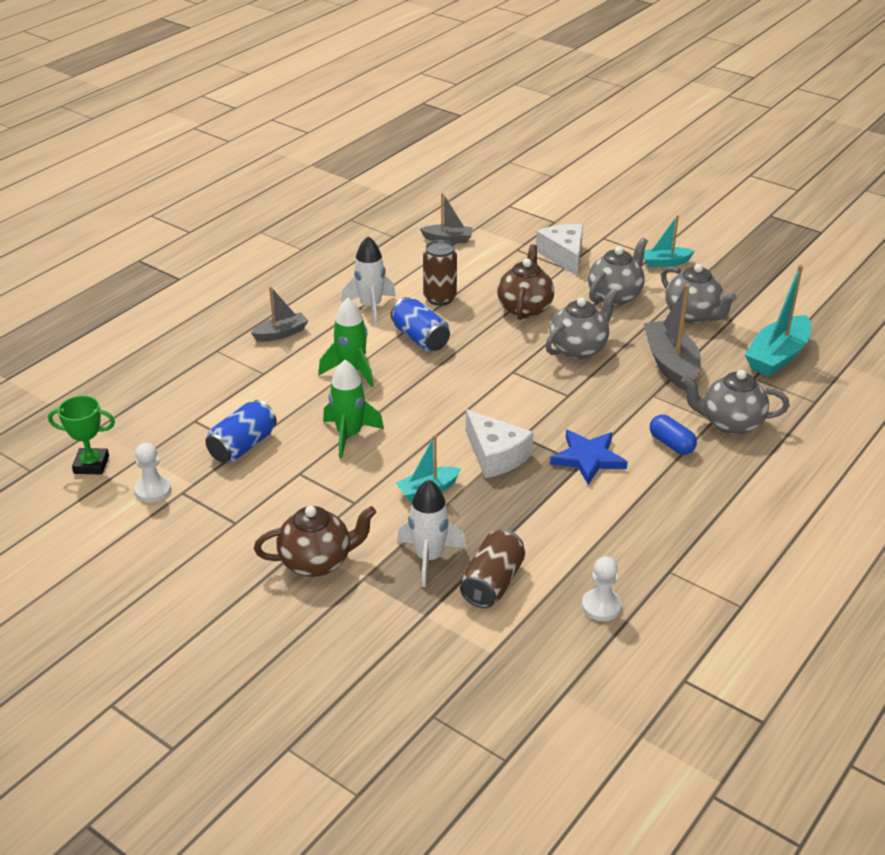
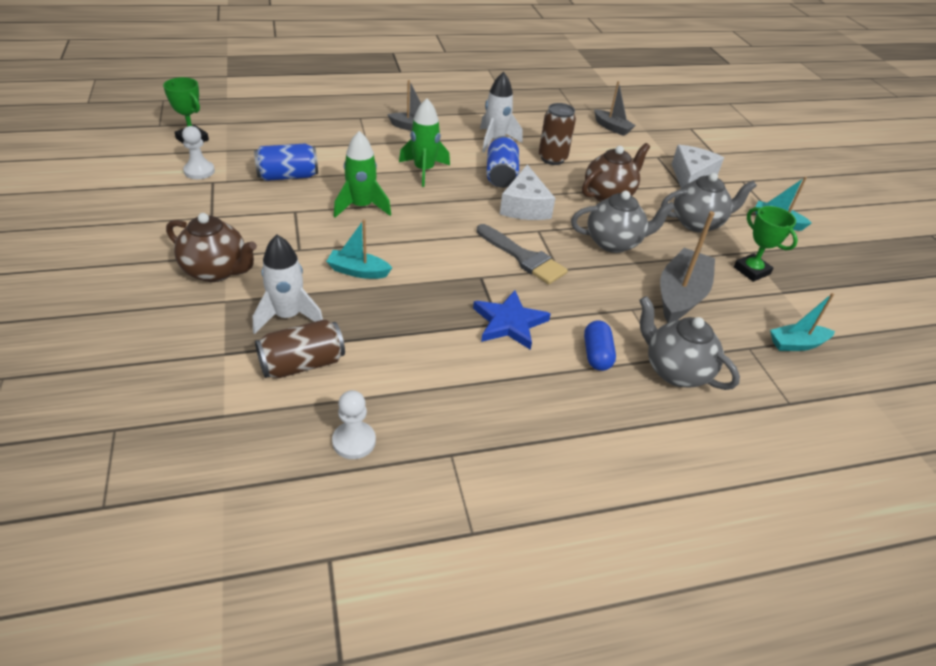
camera: 35 degrees right, 5 degrees up
(495, 455) = (441, 277): white cheese -> white cheese (525, 206)
(532, 401) = (523, 257): none -> grey brush
(693, 315) = (751, 271): grey teapot -> green trophy
(777, 356) = (796, 344): turquoise boat -> turquoise boat, size x0.59

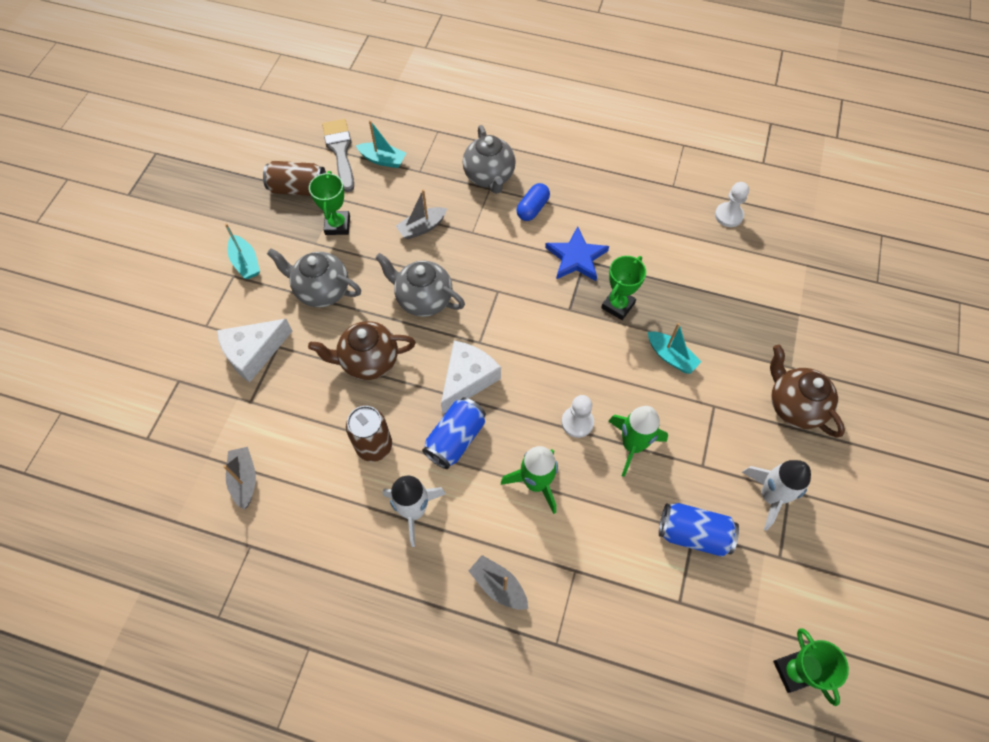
camera: 145 degrees left, 20 degrees up
(199, 171) = (792, 586): white pawn -> white pawn (577, 422)
(288, 316) = (744, 330): white rocket -> white rocket (770, 496)
(302, 364) = (745, 283): brown can -> brown can (298, 189)
(436, 295) = (618, 305): none -> green trophy
(523, 257) = (518, 315): grey brush -> grey brush (340, 151)
(681, 295) = (422, 227): grey boat -> grey boat, size x0.59

